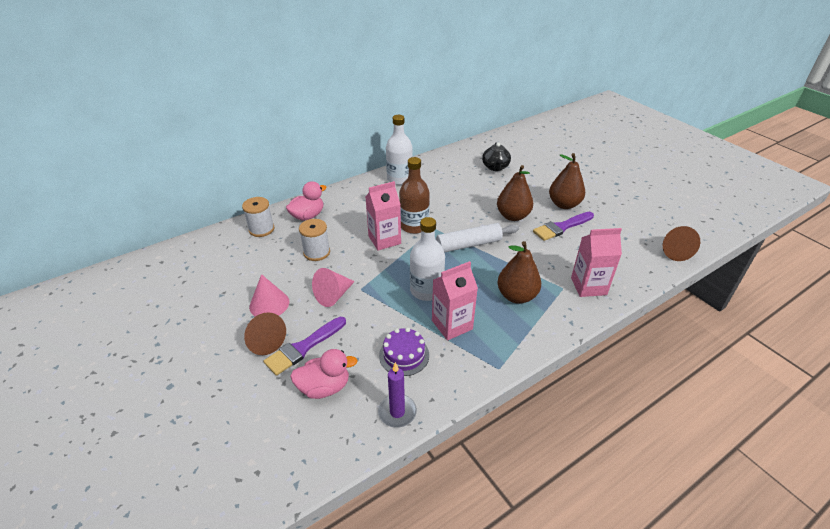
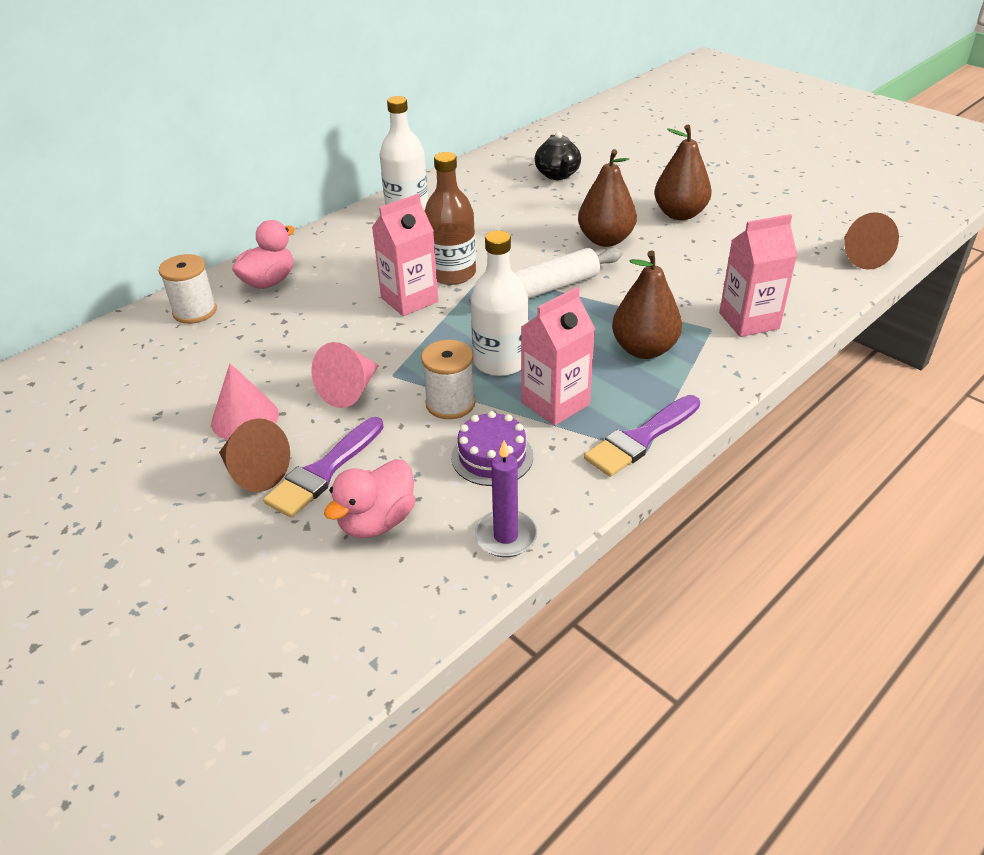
camera: 10 degrees left, 0 degrees up
(317, 252) = (301, 333): white spool -> white spool (450, 403)
(324, 387) = (377, 521): pink duck -> pink duck turned 150 degrees clockwise
(561, 227) = (685, 246): purple brush -> purple brush (640, 439)

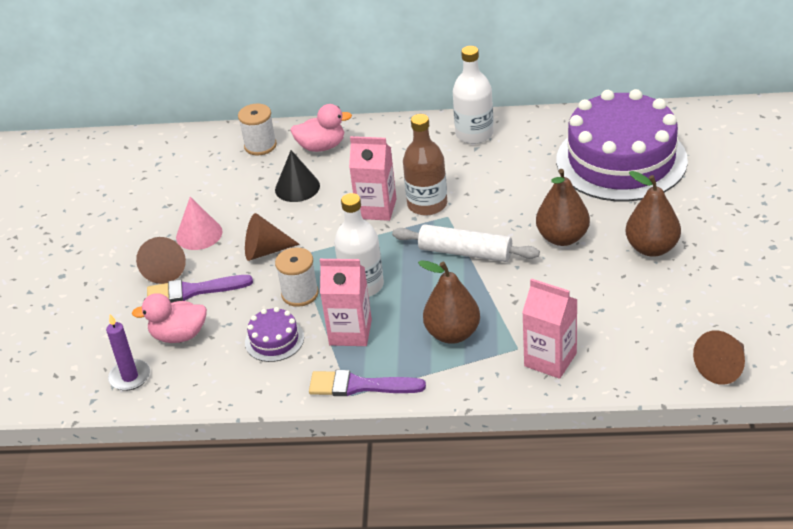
camera: 50 degrees right, 0 degrees up
(296, 323) = (297, 187): none -> black cone
(350, 390) = (265, 251): pink cone -> brown cone
(505, 536) = (219, 386): purple candle -> purple candle (130, 377)
(557, 175) = (621, 160): black teapot -> purple cake

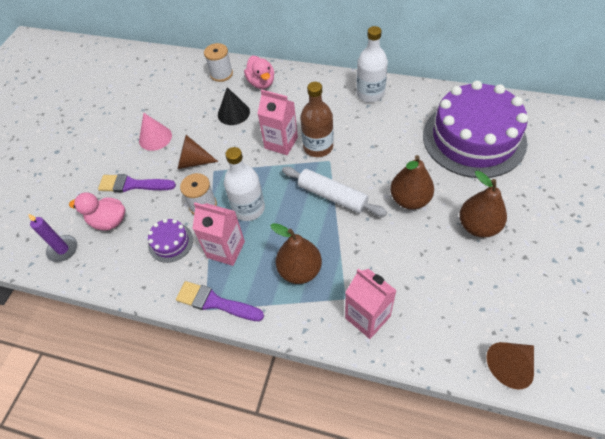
camera: 15 degrees right, 15 degrees up
(165, 269) = (122, 162): brown cone -> none
(322, 146) = (261, 83): pink duck -> pink duck turned 60 degrees clockwise

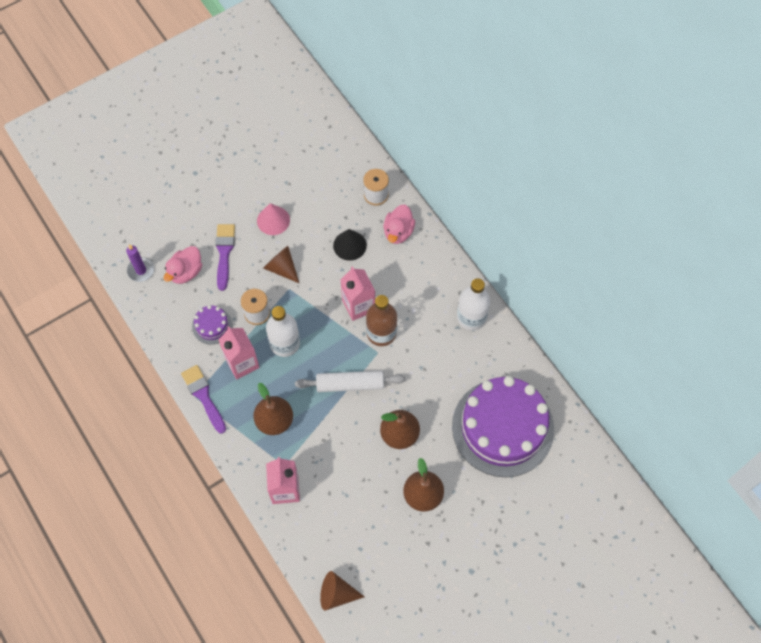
camera: 35 degrees right, 10 degrees up
(109, 221) = (186, 272): pink duck -> pink duck turned 105 degrees counterclockwise
(132, 185) = (224, 253): purple brush -> purple brush turned 45 degrees clockwise
(332, 196) = (350, 384): white rolling pin -> white rolling pin turned 75 degrees counterclockwise

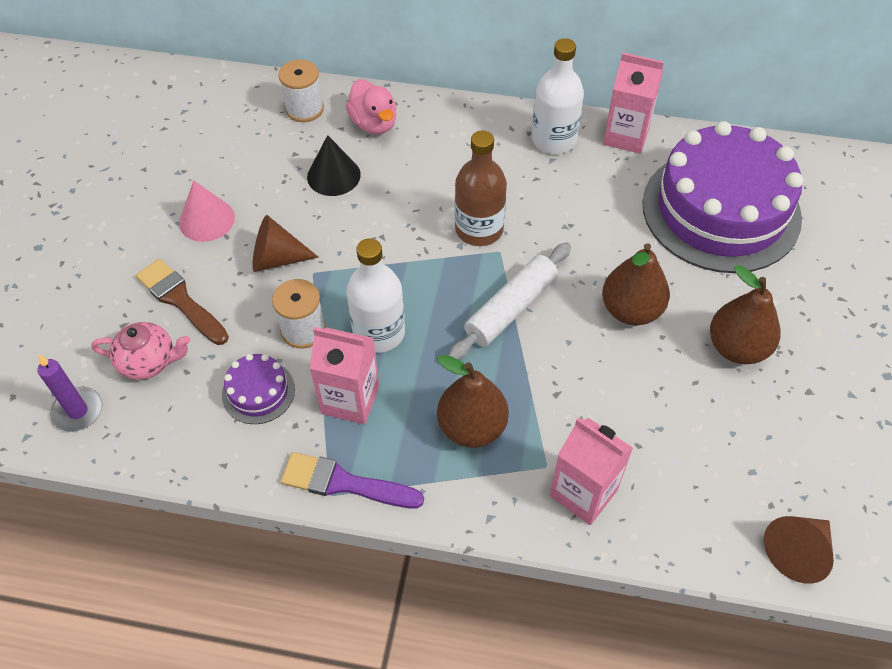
camera: 45 degrees left, 10 degrees down
(186, 272) = (149, 361): pink duck -> pink teapot
(224, 253) = (180, 300): purple brush -> brown brush
(358, 305) = (418, 224): pink carton -> pink carton (626, 136)

